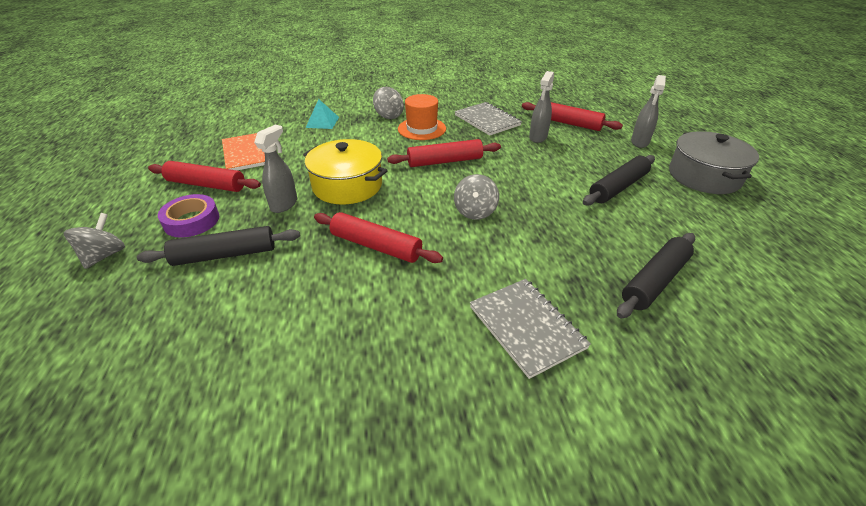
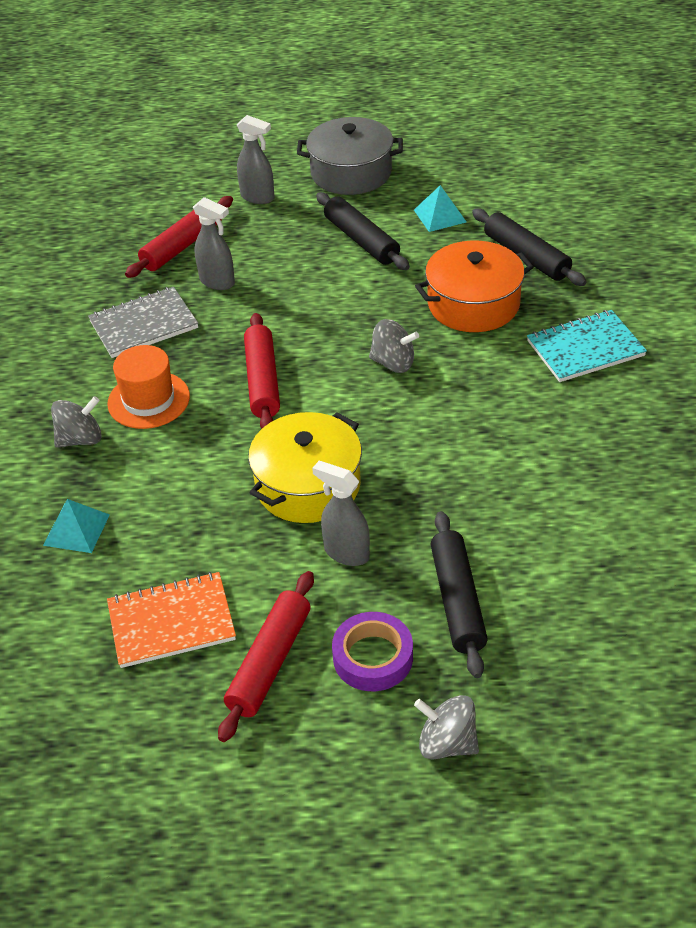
camera: 80 degrees left, 5 degrees up
(376, 246) = (453, 453): red rolling pin -> none
(526, 327) = (585, 348): grey notebook -> turquoise notebook
(564, 249) = (473, 304): none -> orange pot
(680, 224) = (440, 216): none -> turquoise pyramid

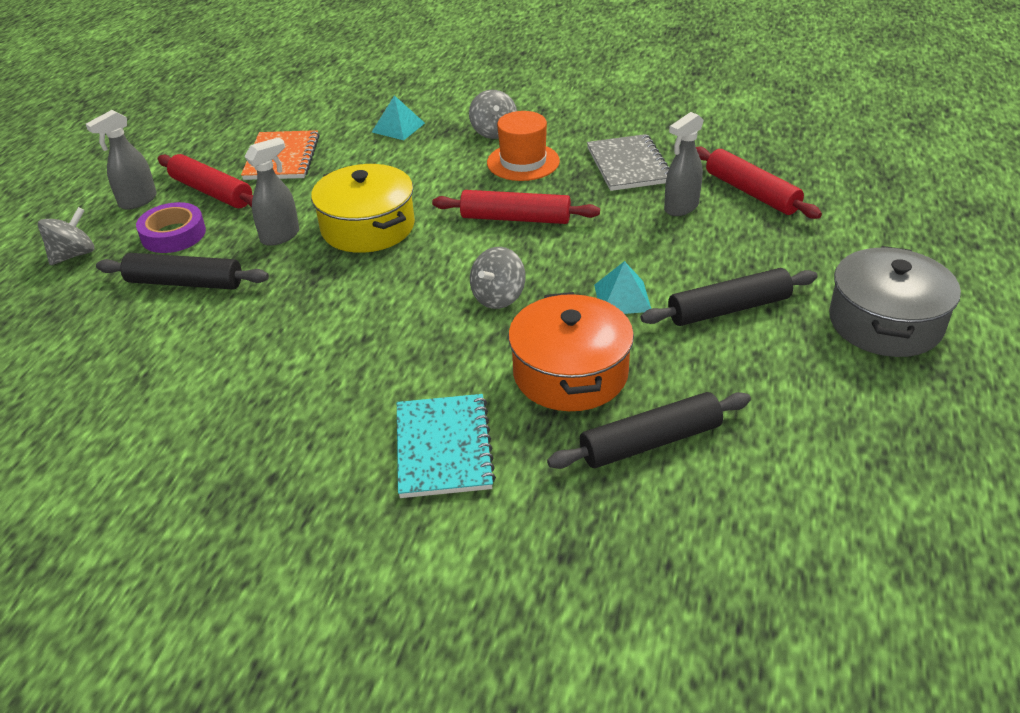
camera: 105 degrees right, 5 degrees down
(258, 197) = (837, 246): grey spray bottle -> grey spray bottle (137, 201)
(440, 216) = (767, 382): turquoise pyramid -> turquoise pyramid (622, 298)

